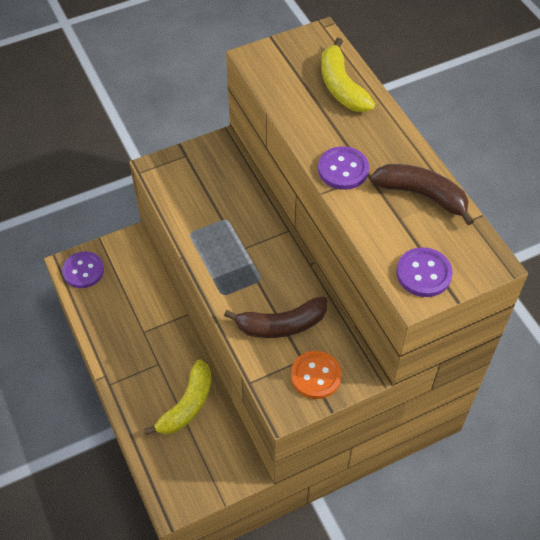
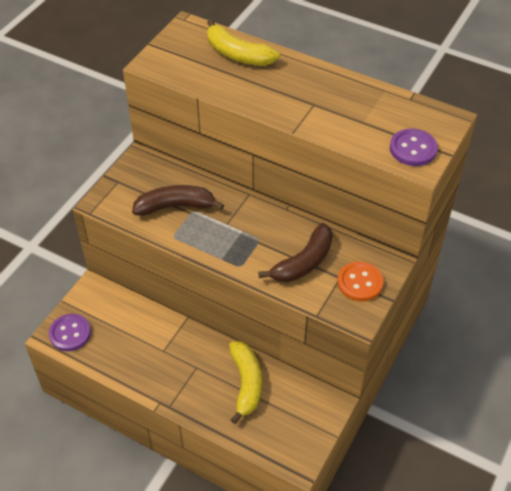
camera: 35 degrees left, 5 degrees down
(343, 169) = (293, 109): purple button -> none
(422, 195) = (364, 99): brown banana -> brown banana (175, 206)

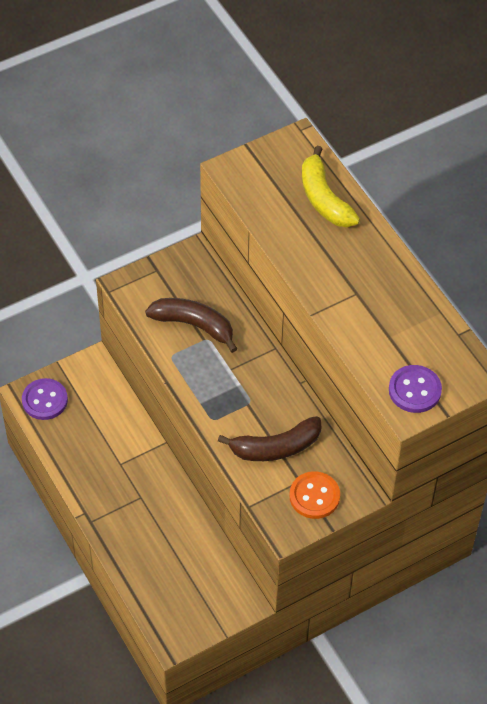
camera: 30 degrees right, 5 degrees up
(246, 383) = (176, 538): yellow banana -> none

